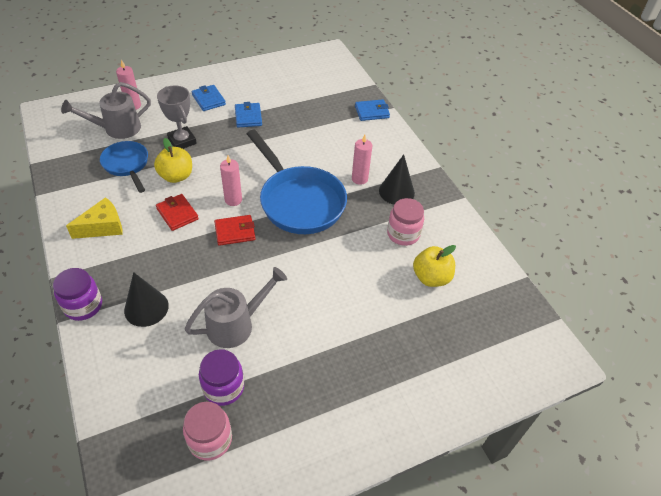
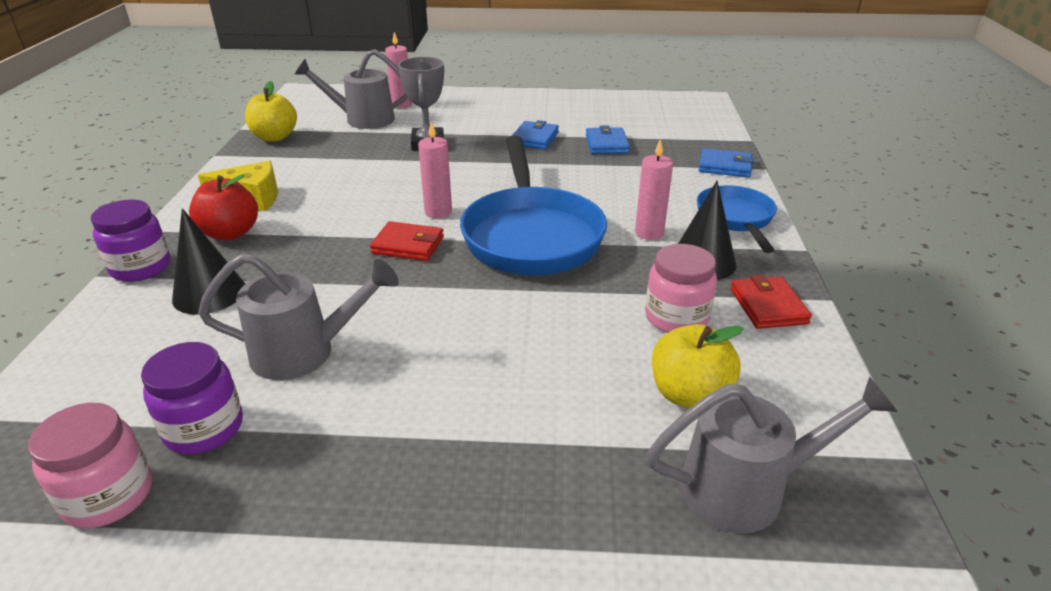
camera: 30 degrees right, 15 degrees down
(116, 259) = (230, 233): none -> red apple
(127, 165) = (340, 151): blue pan -> blue pan (736, 219)
(176, 176) = (388, 173): yellow apple -> yellow apple (275, 137)
(177, 214) = (351, 208): red wallet -> red wallet (768, 306)
(208, 100) = (497, 115): blue wallet -> blue wallet (606, 144)
(476, 316) = (747, 489): none -> grey watering can

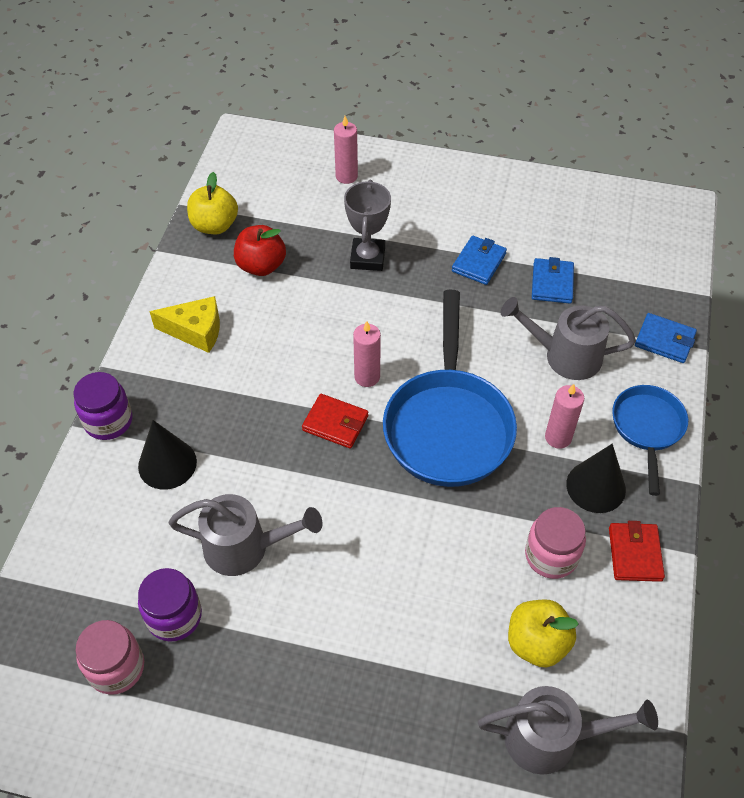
camera: 10 degrees right, 20 degrees up
(230, 233) = (180, 382): red apple -> red apple (261, 266)
(362, 119) = (303, 201): grey watering can -> grey watering can (564, 355)

